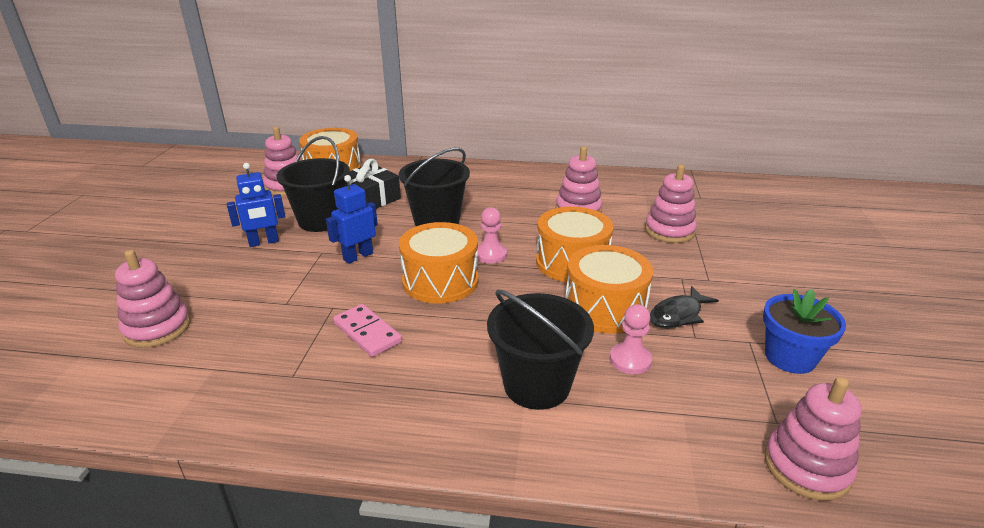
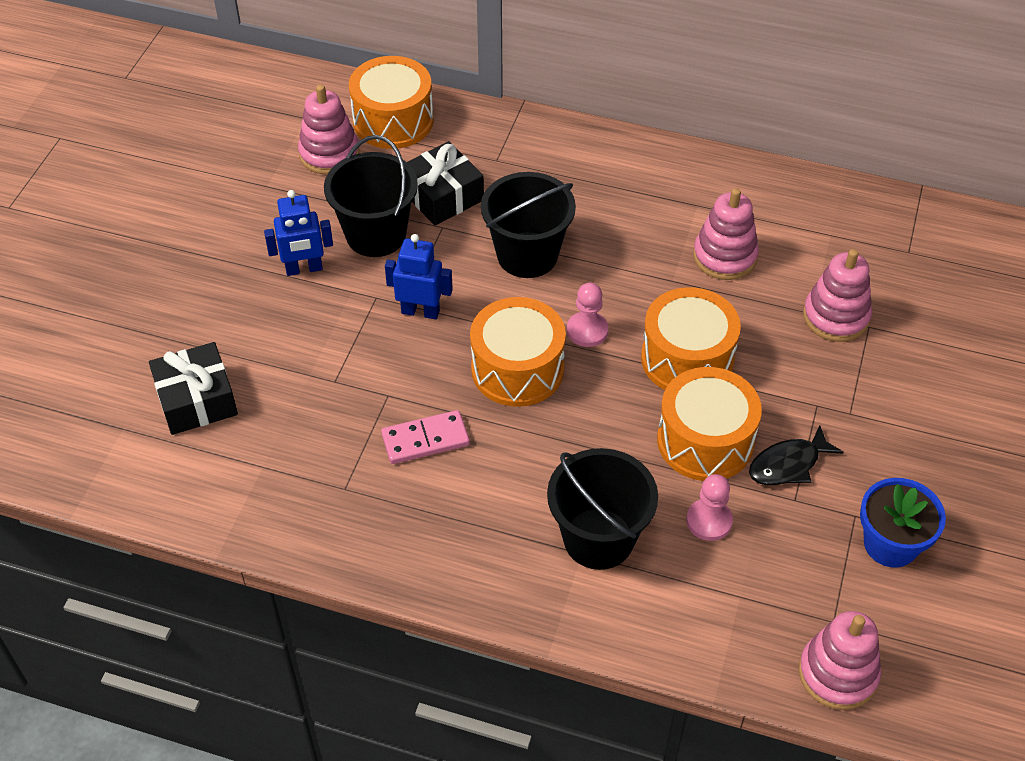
camera: 10 degrees right, 20 degrees up
(157, 328) = (196, 400): pink stacking toy -> black gift
(358, 256) = (420, 311): blue robot -> blue robot turned 45 degrees clockwise
(367, 333) = (425, 440): pink domino -> pink domino turned 75 degrees counterclockwise

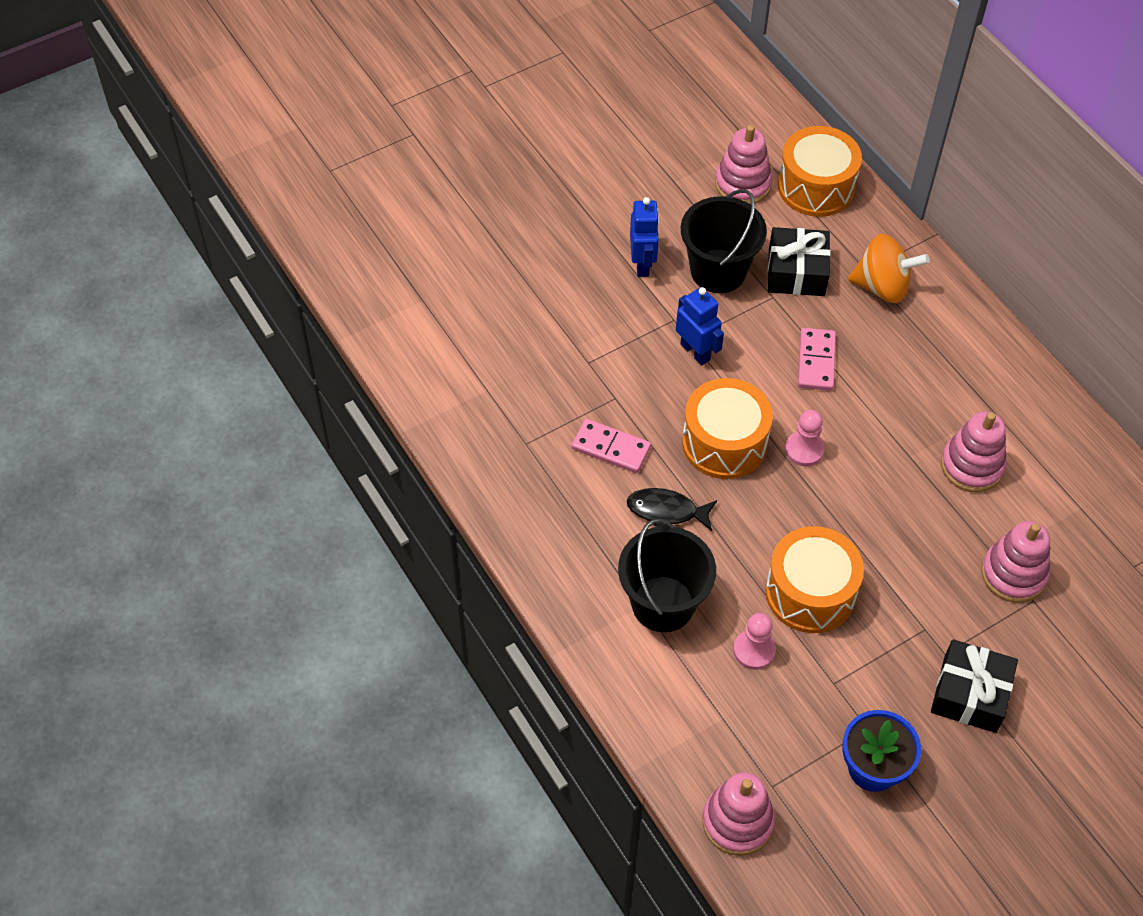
camera: 40 degrees right, 5 degrees up
(196, 400) = (486, 312): black gift -> black gift (970, 694)
(304, 269) = (642, 264): blue robot -> blue robot turned 120 degrees counterclockwise
(522, 165) = (882, 287): none -> orange spinning top
(527, 255) = (816, 361): black bucket -> pink domino
(687, 359) = (859, 523): orange drum -> none
(788, 464) = (855, 655): black fish -> black fish (666, 511)

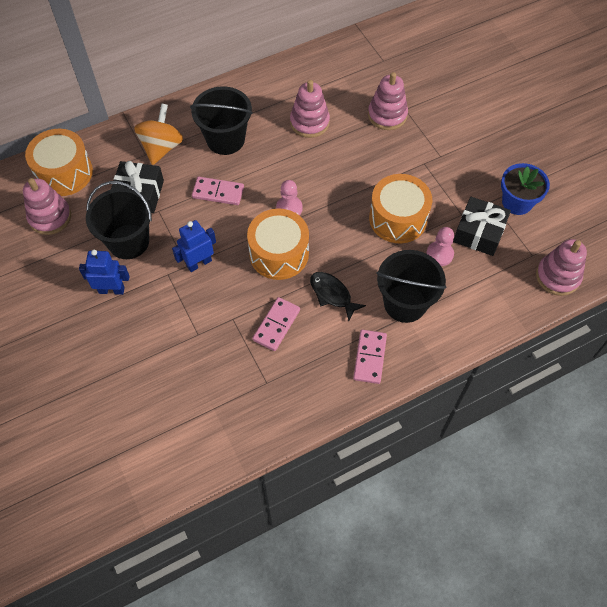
camera: 85 degrees left, 5 degrees up
(572, 561) = (369, 357): none -> pink domino
(666, 511) = (332, 294): black fish -> black fish turned 120 degrees clockwise
(913, 361) = (225, 139): none -> black bucket
(970, 694) = (467, 148): black gift -> black gift (479, 232)

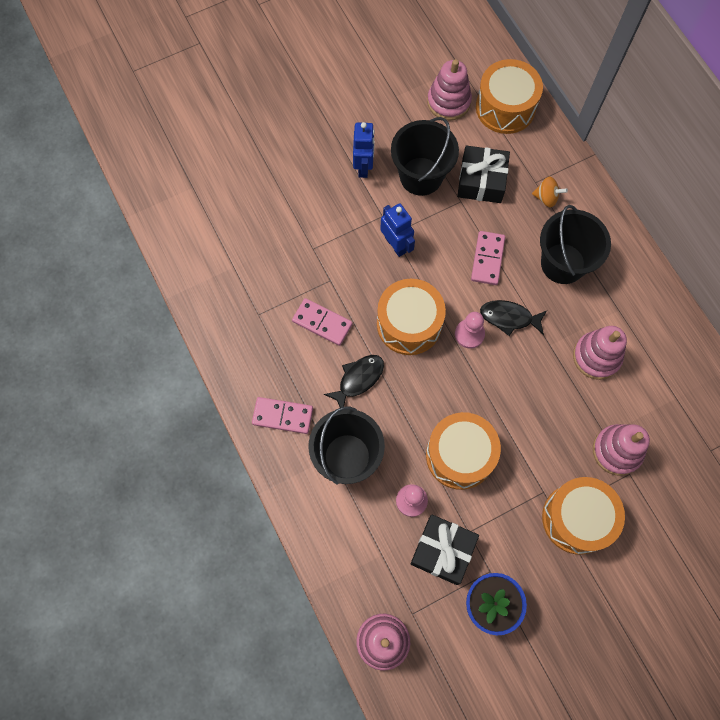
camera: 90 degrees right, 10 degrees up
(161, 147) = (546, 198): orange spinning top -> orange spinning top, size x0.56
(274, 179) = (509, 318): none -> black fish
(443, 143) = (577, 518): none -> orange drum

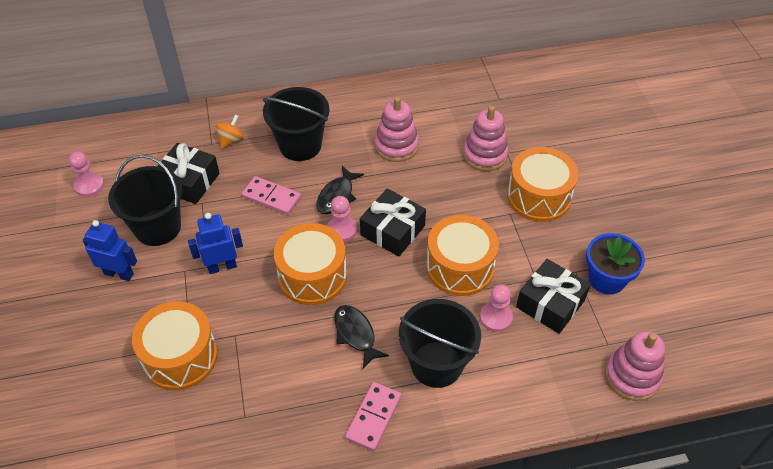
camera: 75 degrees left, 20 degrees down
(322, 323) = (280, 354): pink domino -> none
(448, 102) = (89, 185): pink stacking toy -> pink pawn
(484, 381) = (392, 230): none -> black gift
(505, 107) = (122, 145): orange drum -> orange drum (180, 356)

